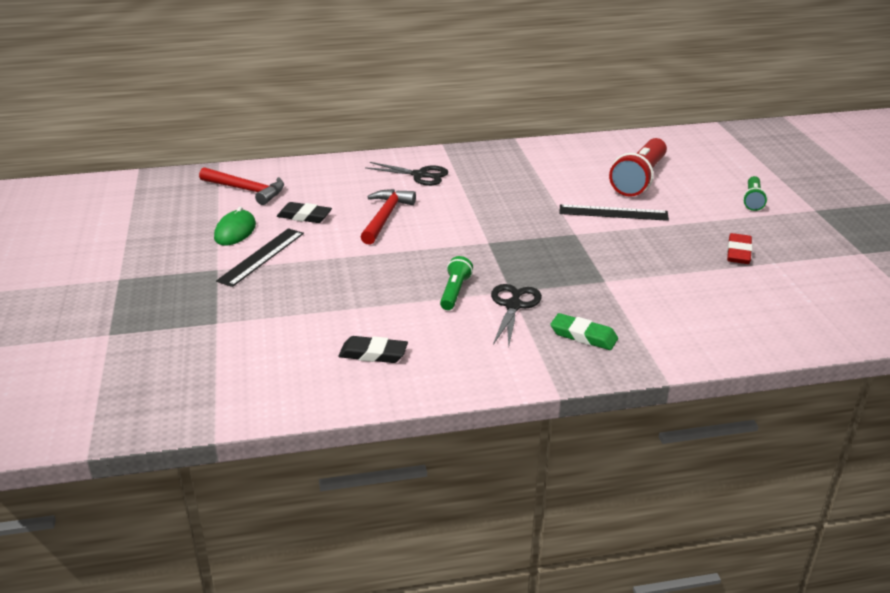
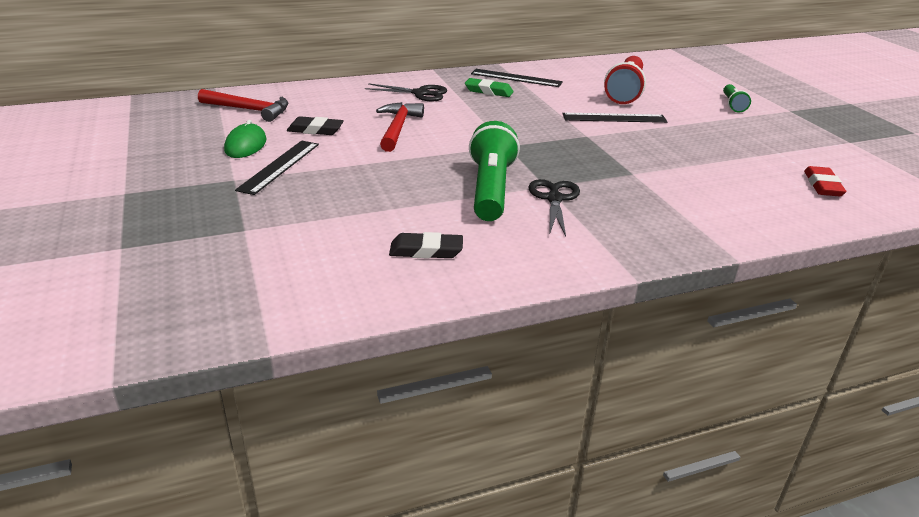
camera: 10 degrees left, 0 degrees up
(454, 292) = (490, 189): green flashlight -> green flashlight, size x1.90
(527, 158) = (516, 78): none -> black ruler
(583, 336) = (635, 222): green eraser -> green eraser (488, 91)
(738, 252) = (743, 145): red eraser -> red eraser (822, 185)

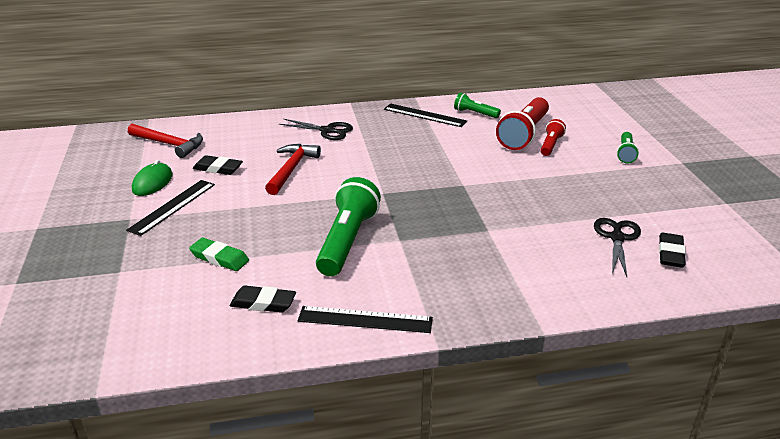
camera: 10 degrees right, 0 degrees up
(488, 91) = (392, 130): green eraser -> green eraser (219, 258)
(554, 199) = (401, 254): black scissors -> black scissors (617, 238)
(567, 75) = (475, 113): none -> green flashlight
(614, 118) = (499, 165): black ruler -> black ruler (365, 320)
(656, 100) = (550, 145): none -> red flashlight
(822, 185) = (670, 253): red eraser -> black eraser

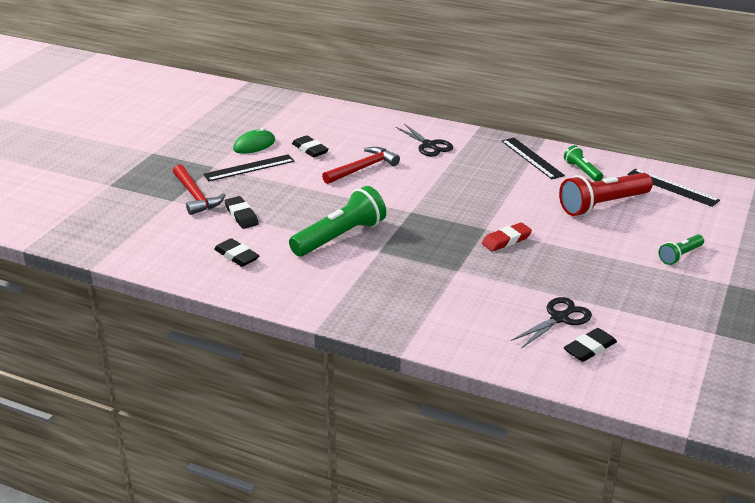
camera: 35 degrees right, 0 degrees up
(169, 144) = (296, 118): red hammer -> red hammer (195, 196)
(219, 258) = (241, 215): green eraser -> black eraser
(365, 320) = (288, 293): black ruler -> black ruler (672, 187)
(492, 188) = (506, 240): none -> red eraser
(550, 145) = (615, 223): red flashlight -> none

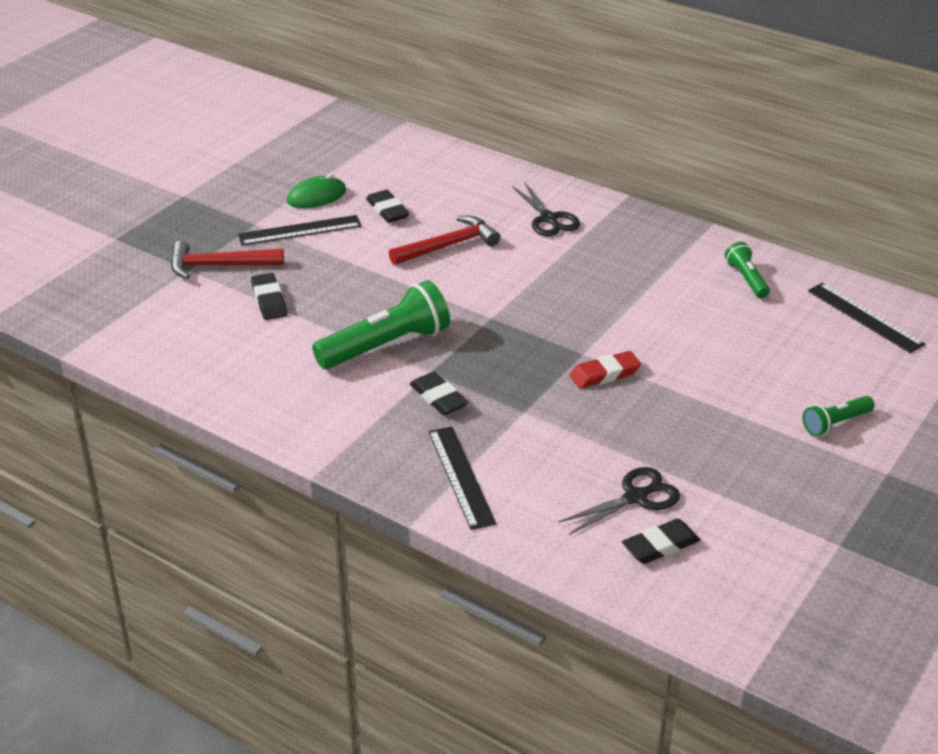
camera: 10 degrees right, 5 degrees up
(195, 196) = (219, 266): red hammer -> red hammer turned 105 degrees clockwise
(236, 256) = (246, 359): black eraser -> black eraser (438, 398)
(532, 158) = (684, 252): black ruler -> black ruler (461, 476)
(603, 205) = (756, 335): red flashlight -> none

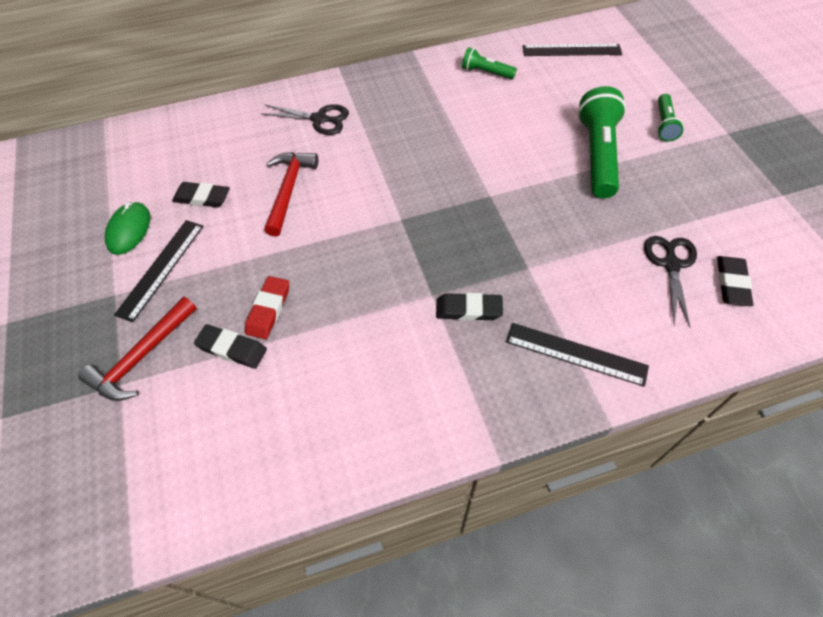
camera: 50 degrees left, 20 degrees up
(386, 346) = (373, 304): green flashlight -> green flashlight (597, 155)
(604, 374) = (523, 198): red eraser -> red eraser (268, 310)

